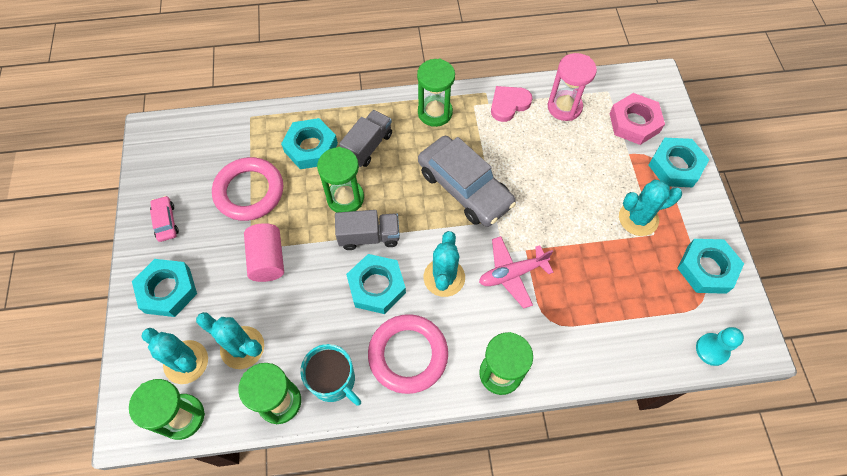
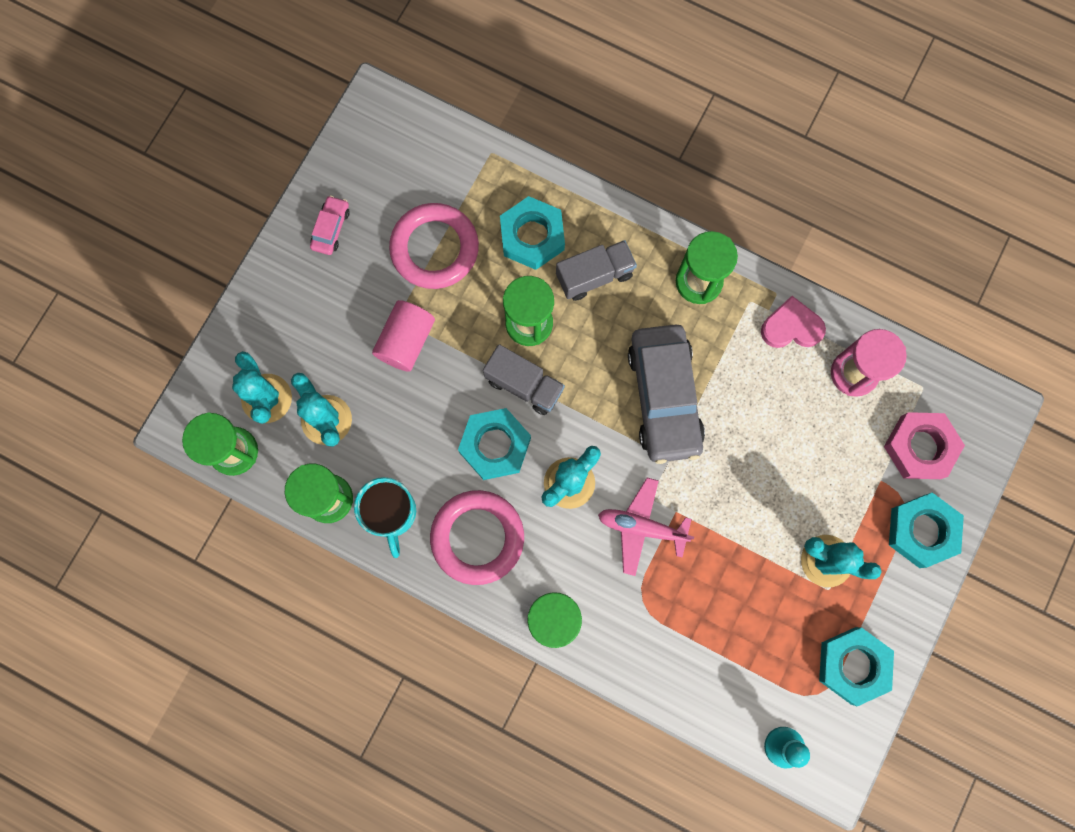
camera: 35 degrees right, 15 degrees up
(168, 290) = (291, 309): turquoise nut -> none

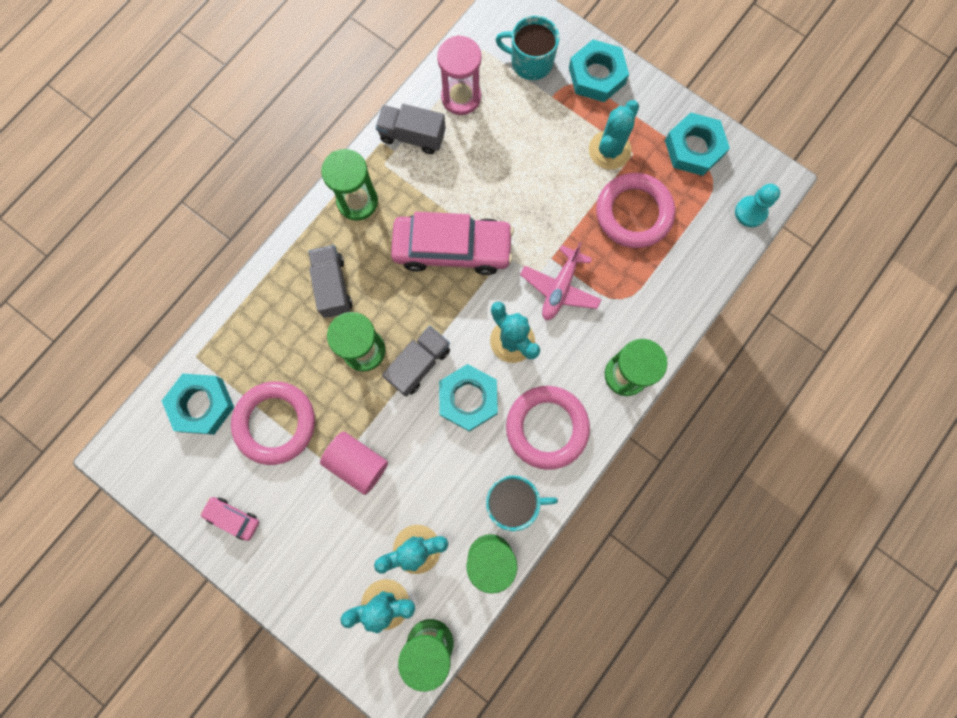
camera: 80 degrees left, 0 degrees up
(532, 236) = (284, 333): turquoise nut -> turquoise nut (202, 405)
(664, 397) = (452, 249): grey car -> pink car
(752, 601) = (633, 213): none -> pink ring
(791, 327) = (412, 136): pink heart -> grey truck
(920, 447) = (530, 62): pink nut -> turquoise mug

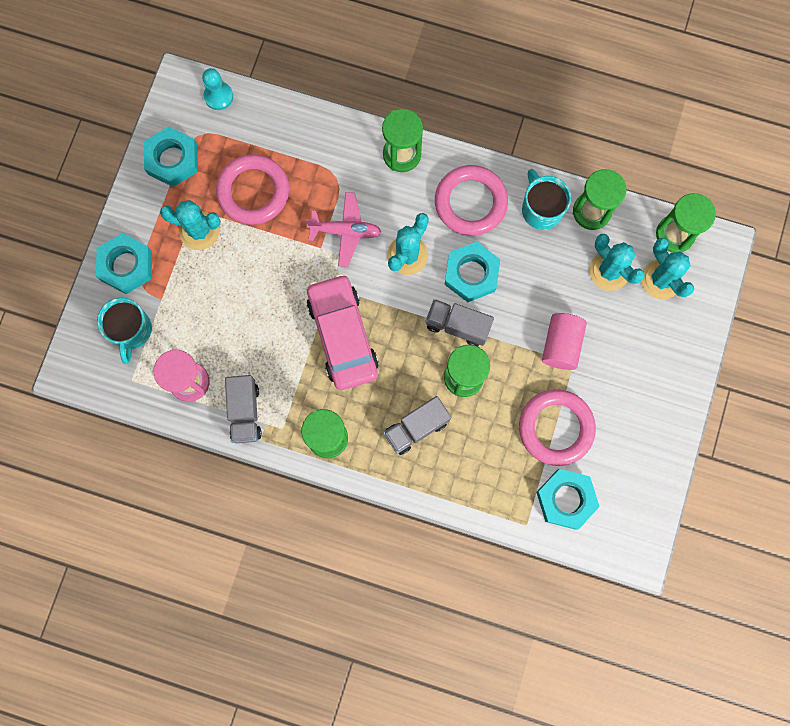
camera: 110 degrees left, 0 degrees up
(233, 518) = (647, 430): pink car -> none

